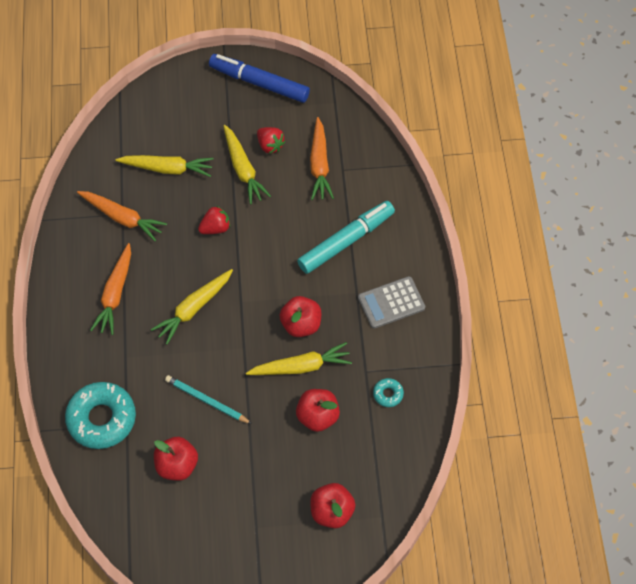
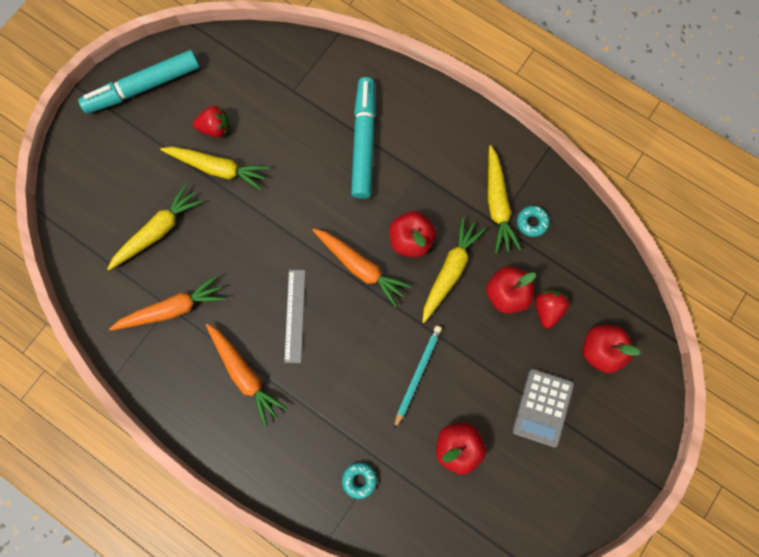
camera: 50 degrees left, 15 degrees up
(102, 419) = (359, 480): turquoise donut -> turquoise donut, size x0.44
(181, 293) = (295, 315): none -> grey ruler
(193, 308) = (319, 317): yellow carrot -> yellow carrot (497, 204)
(206, 401) = (417, 374): turquoise pencil -> turquoise pencil turned 135 degrees clockwise
(215, 228) = (255, 237): red strawberry -> red strawberry (547, 309)
(259, 83) = (144, 87): blue marker -> turquoise marker
(319, 165) = (271, 104): orange carrot -> orange carrot (360, 267)
(391, 303) = (452, 153): grey calculator -> grey calculator (542, 407)

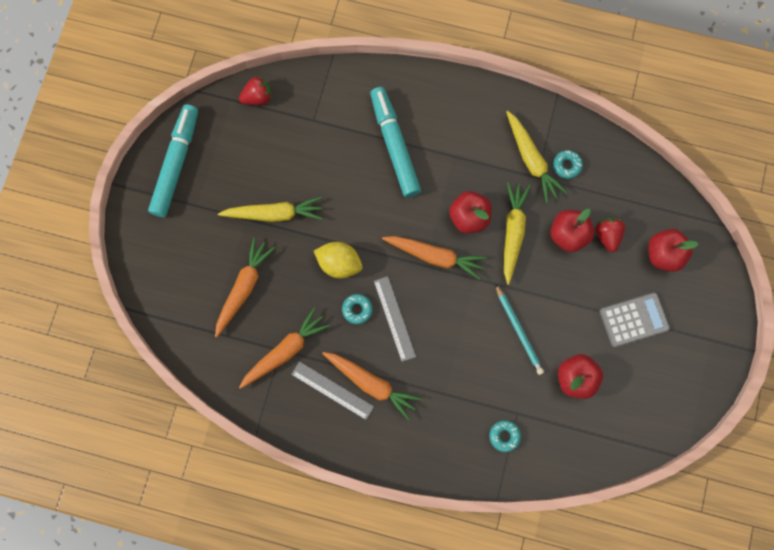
camera: 20 degrees left, 0 degrees up
(144, 87) = (176, 164): turquoise marker -> turquoise marker turned 150 degrees clockwise
(158, 231) = (244, 288): yellow carrot -> orange carrot
(203, 366) = (332, 390): none -> grey ruler
(215, 128) = (257, 178): red strawberry -> red strawberry (257, 97)
(261, 240) = (339, 263): none -> yellow lemon
(261, 293) = (357, 309): none -> turquoise donut
(417, 374) = (519, 330): turquoise pencil -> turquoise pencil turned 150 degrees clockwise
(542, 407) = (633, 320): grey calculator -> grey calculator turned 105 degrees counterclockwise

